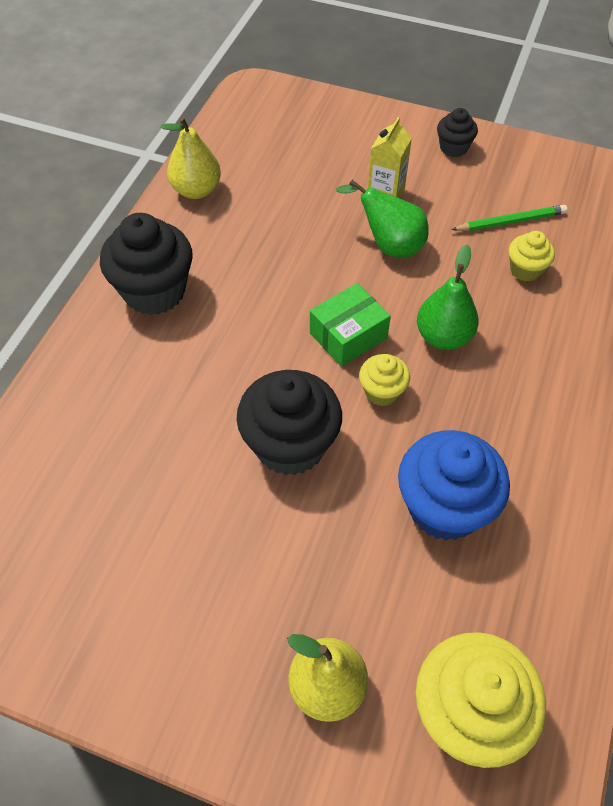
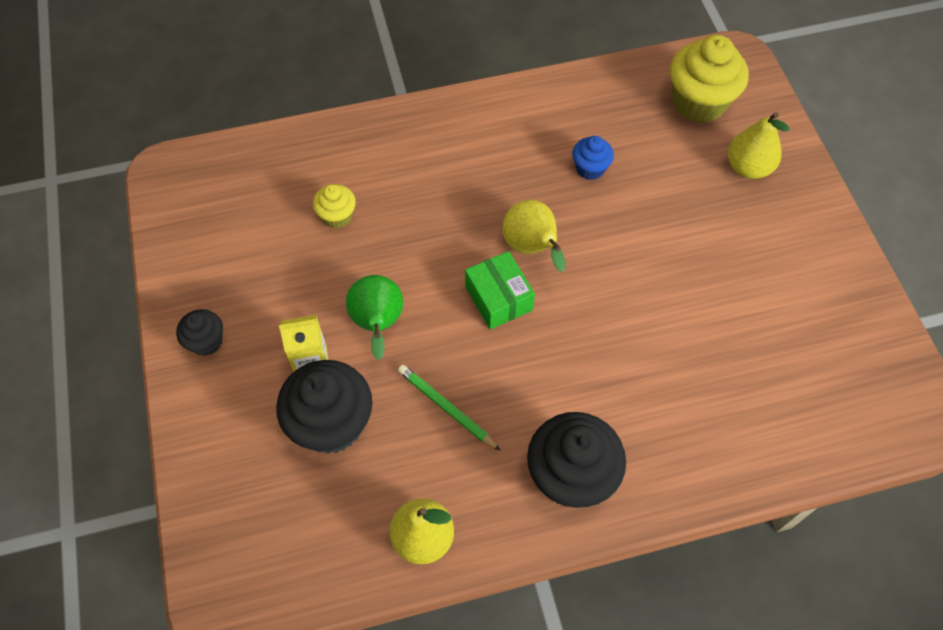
camera: 125 degrees left, 5 degrees up
(290, 445) = (623, 277): black cupcake -> black cupcake (331, 424)
(348, 335) = (498, 298): green box -> green box turned 45 degrees clockwise
(382, 392) = (531, 248): yellow cupcake -> yellow pear
(443, 337) = (450, 236): green pear -> none
(444, 507) = (590, 168): blue cupcake -> blue cupcake, size x0.52
(510, 221) = (284, 250): green pencil -> green pencil (446, 408)

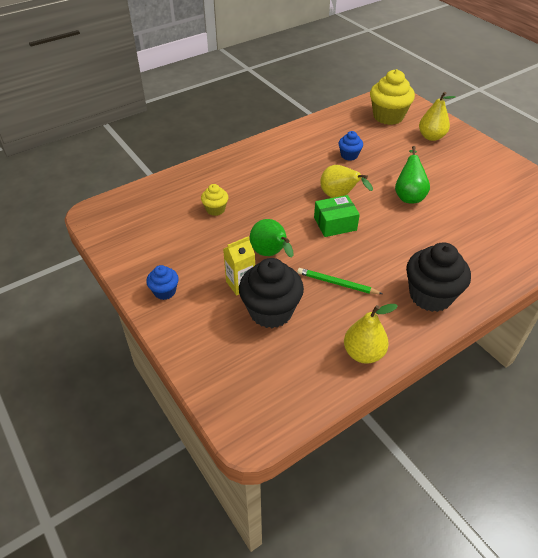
camera: 20 degrees left, 15 degrees down
(206, 341) = (165, 291): black cupcake -> blue cupcake
(498, 298) = (335, 224): green box -> green box turned 60 degrees counterclockwise
(641, 279) = (409, 196): none -> green pear

